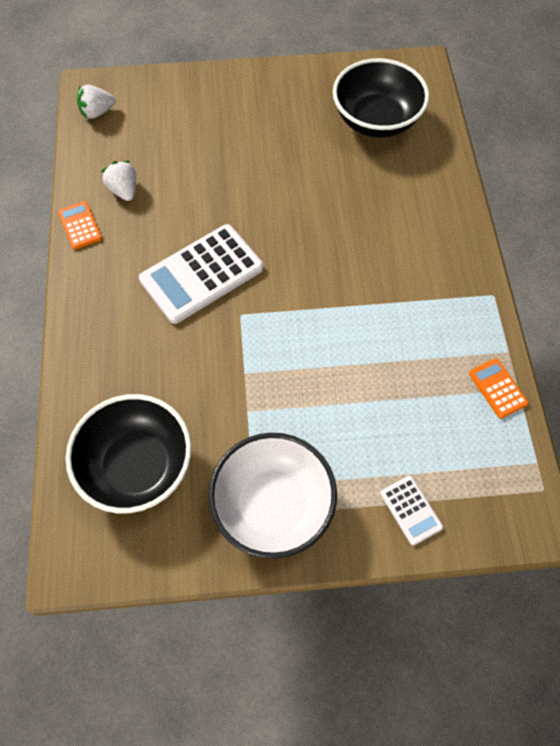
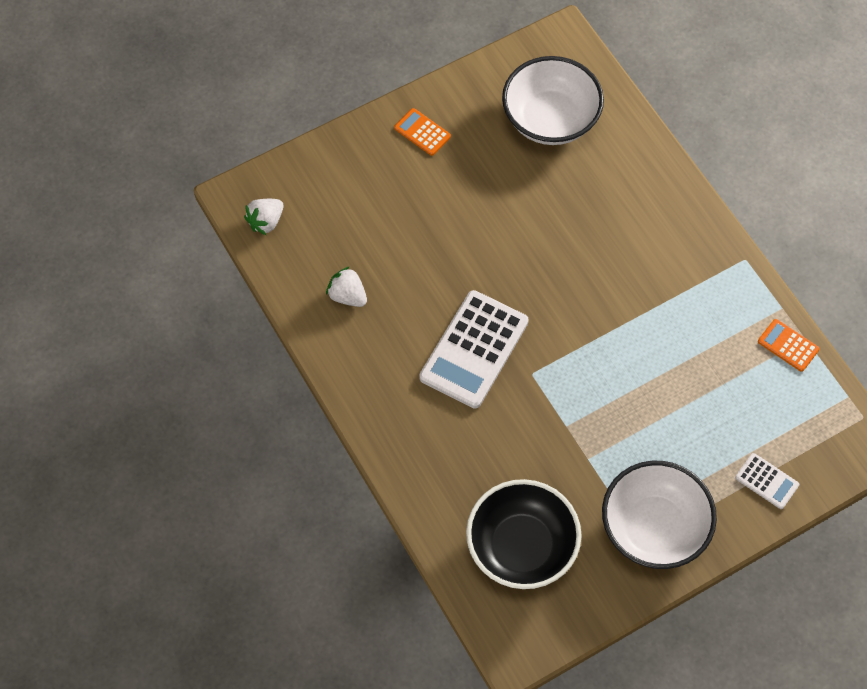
camera: 25 degrees left, 0 degrees up
(80, 225) = (328, 350): orange calculator -> orange calculator (422, 132)
(376, 120) = (550, 119): black bowl -> white bowl

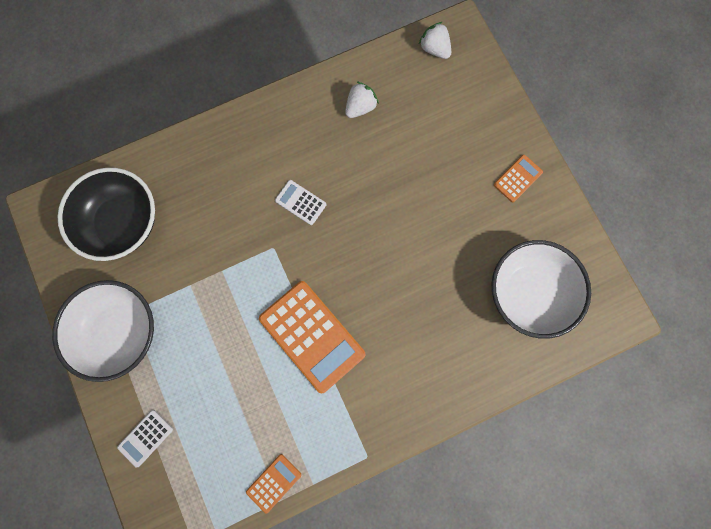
camera: 95 degrees right, 15 degrees up
(474, 350) = (300, 202): white calculator -> white calculator, size x0.48
(627, 323) = (312, 336): none -> orange calculator

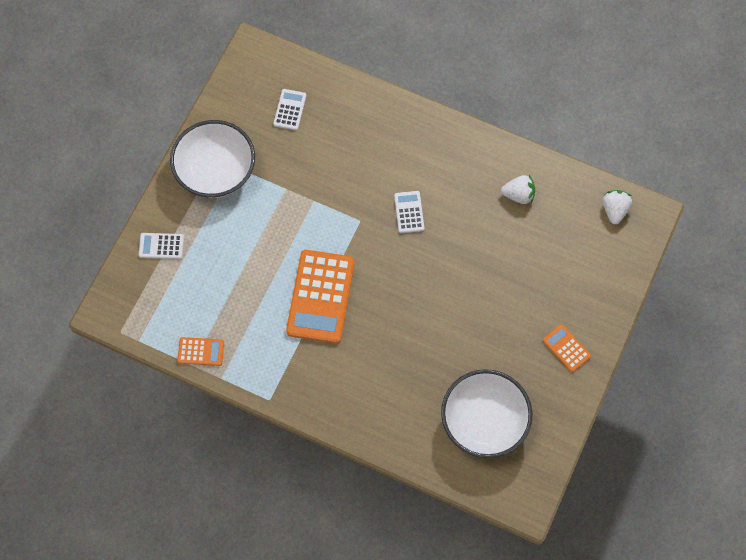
camera: 50 degrees right, 10 degrees down
(122, 223) = (290, 110): black bowl -> white calculator
(517, 178) = (566, 348): orange calculator -> orange calculator turned 135 degrees counterclockwise

